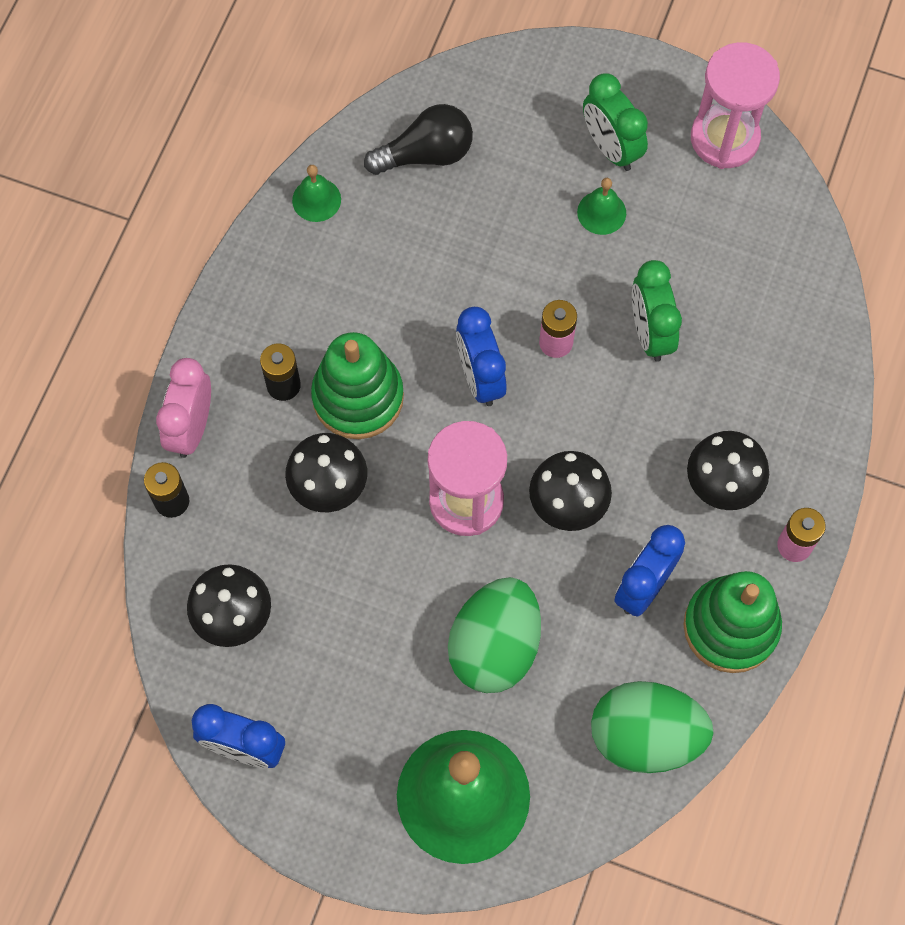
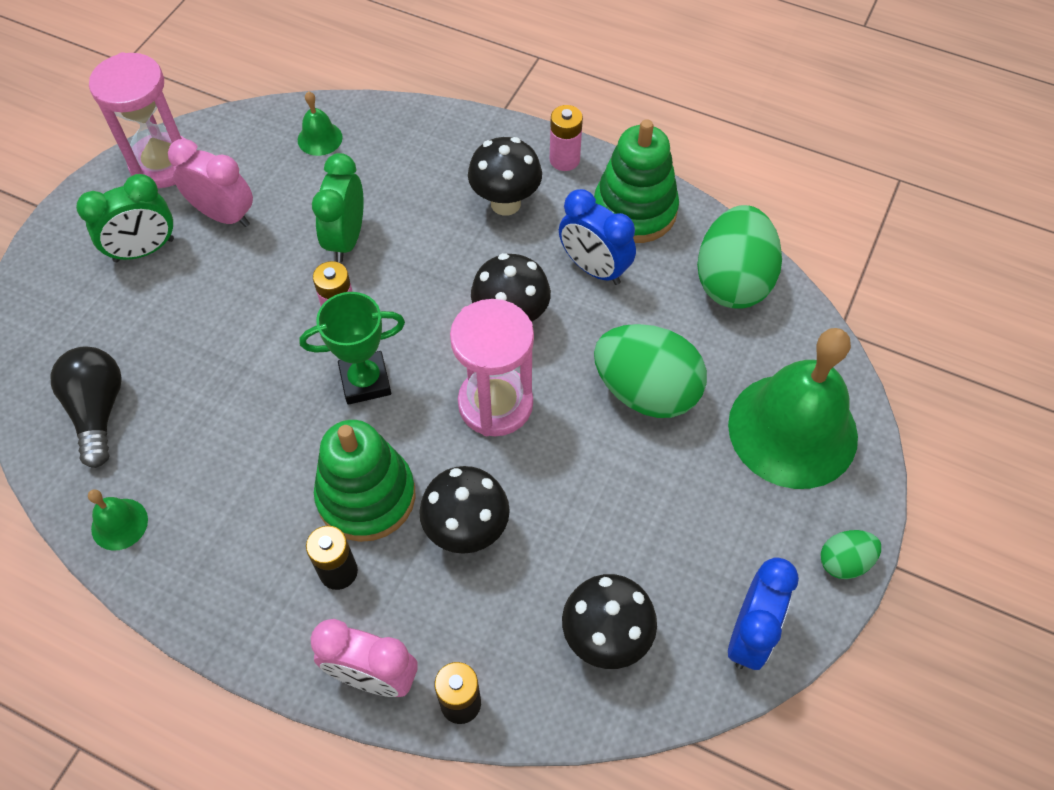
camera: 85 degrees left, 10 degrees down
(321, 840) = (844, 562): none -> green egg
(480, 377) = (365, 381): blue clock -> green trophy
(601, 212) = (211, 264): green bell -> green bell (320, 138)
(650, 333) = (346, 239): green clock -> green clock turned 105 degrees clockwise
(665, 211) = (224, 215): none -> pink clock

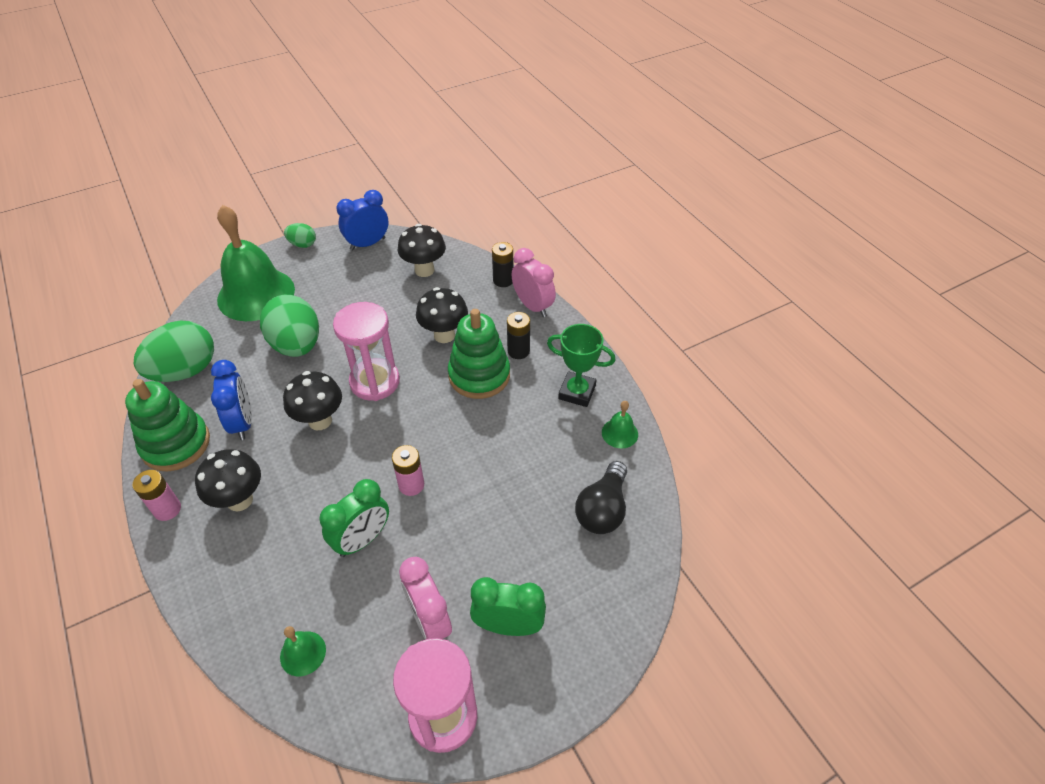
camera: 145 degrees left, 10 degrees down
(365, 381) = (431, 434): green trophy -> green trophy (577, 392)

